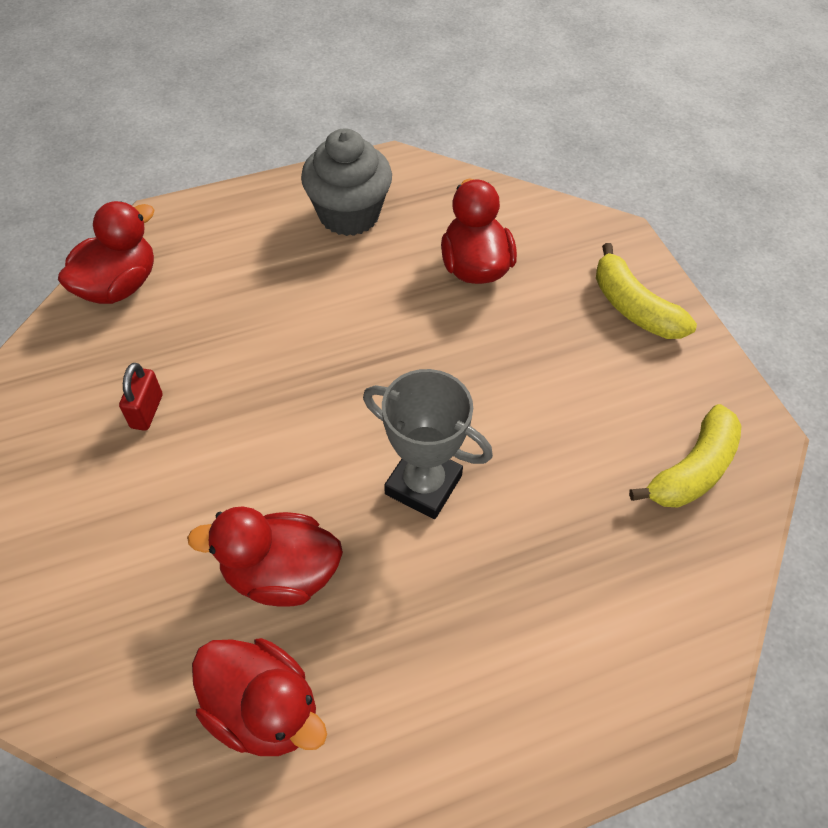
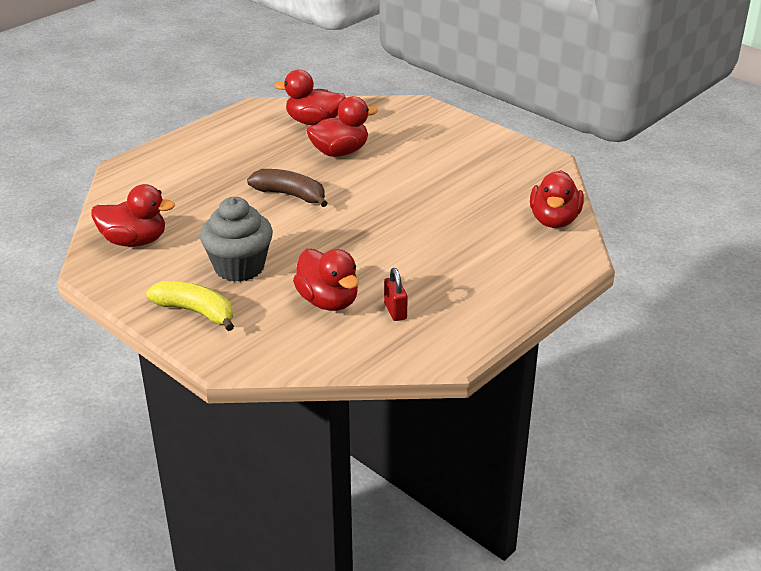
camera: 155 degrees right, 20 degrees down
(147, 411) = (466, 179): red padlock -> red padlock (395, 311)
(349, 214) = (449, 305): grey cupcake -> grey cupcake (239, 267)
(423, 484) = (290, 195): grey trophy -> brown banana
(692, 470) = (134, 241): yellow banana -> red duck

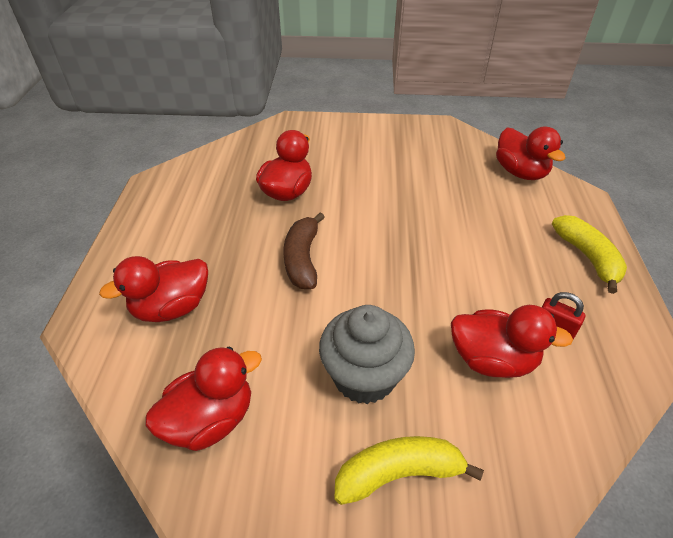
camera: 40 degrees left, 10 degrees up
(290, 195) = (302, 259): brown banana -> brown banana turned 75 degrees counterclockwise
(314, 122) = (227, 173): red duck -> red duck (172, 308)
(502, 292) = (587, 257): none -> yellow banana

